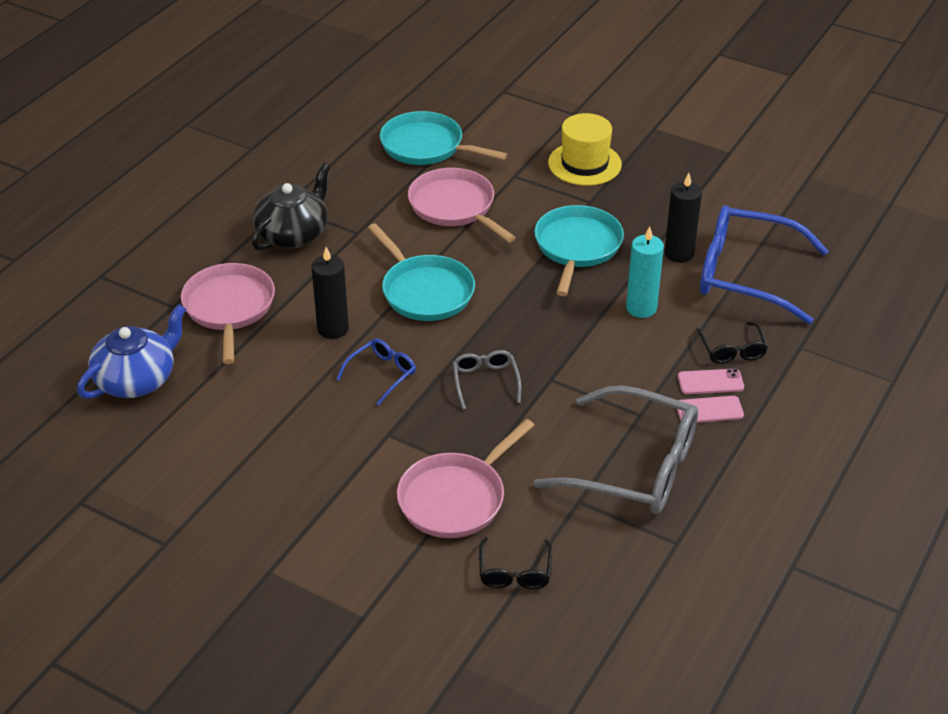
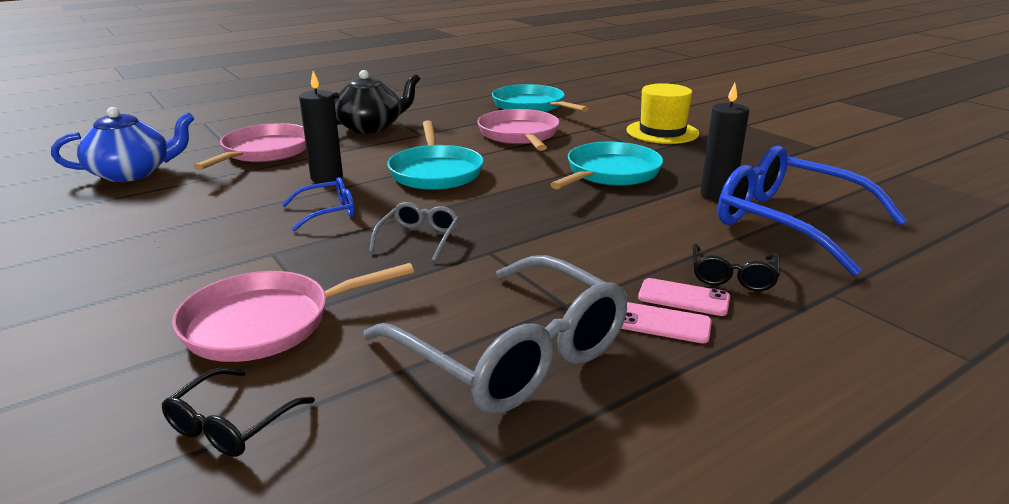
camera: 25 degrees right, 15 degrees down
(641, 308) = (643, 222): turquoise candle -> none

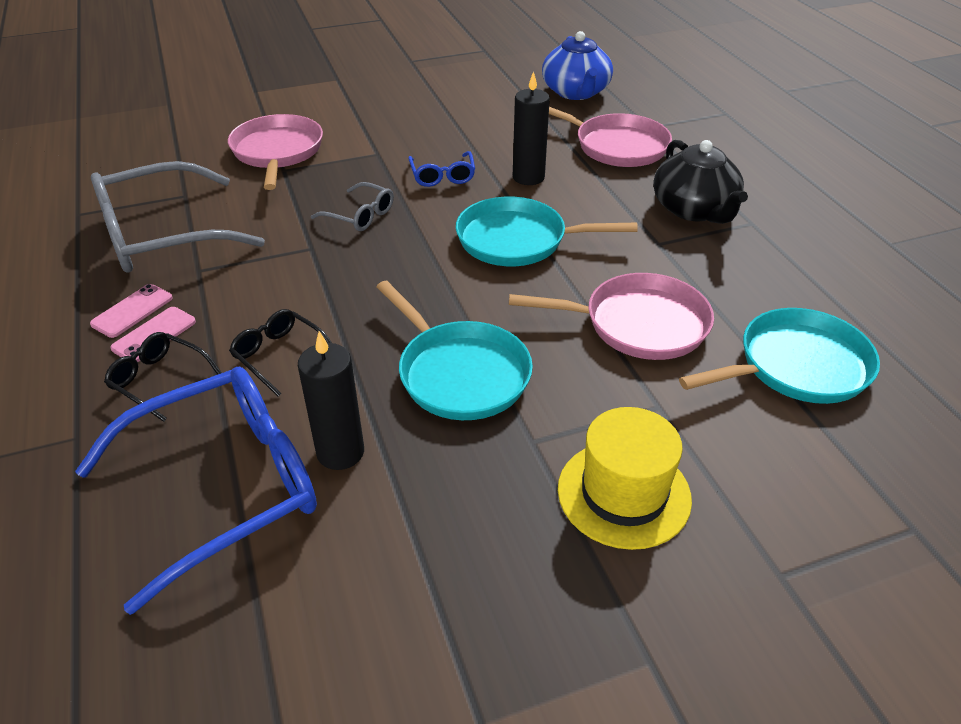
camera: 105 degrees right, 15 degrees up
(232, 424) = (186, 145): black glasses -> black glasses (280, 356)

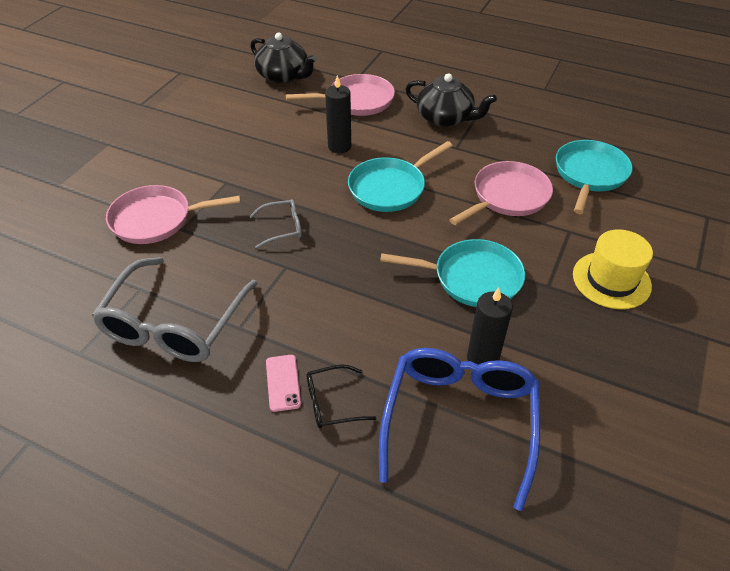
camera: 45 degrees left, 5 degrees up
(132, 311) = (243, 381): pink phone -> none
(277, 152) = (156, 219): pink pan -> pink pan turned 45 degrees counterclockwise
(280, 356) = (374, 337): black glasses -> none
(442, 176) = (290, 173): blue glasses -> none
(576, 92) = (283, 76): blue teapot -> black teapot

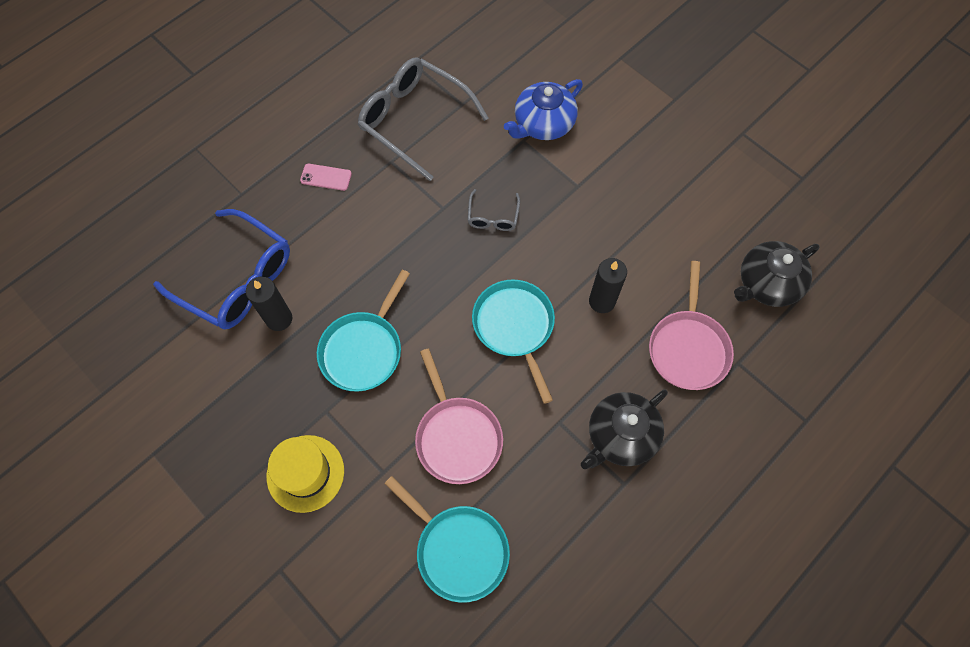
camera: 110 degrees right, 20 degrees up
(156, 219) = (543, 123): pink pan -> blue teapot
(332, 403) = (293, 203): black glasses -> none

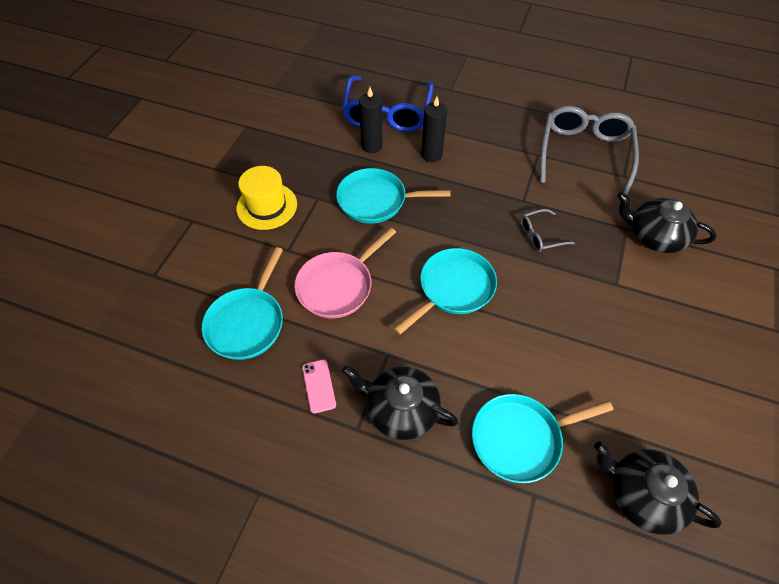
camera: 65 degrees right, 10 degrees down
(326, 177) = (496, 125): pink phone -> pink phone (319, 386)
(543, 123) = (655, 236): blue teapot -> black teapot
(602, 301) = (519, 345): black candle -> black candle (431, 155)
(688, 348) = (520, 439): pink pan -> turquoise pan

